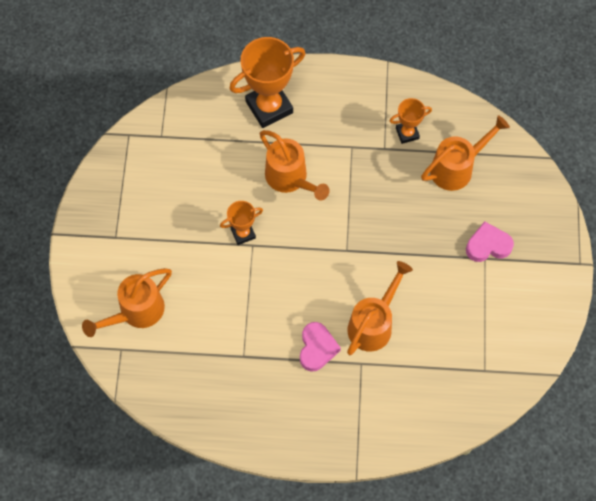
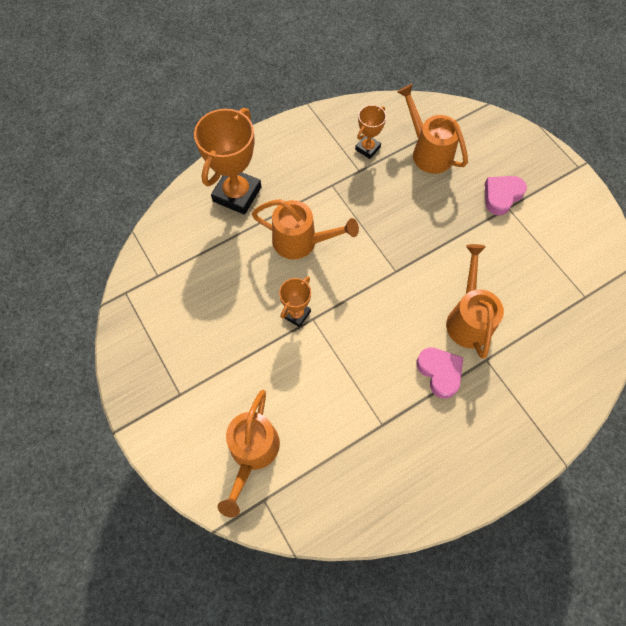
camera: 35 degrees left, 0 degrees up
(457, 168) = (428, 151): orange watering can -> orange watering can turned 60 degrees counterclockwise

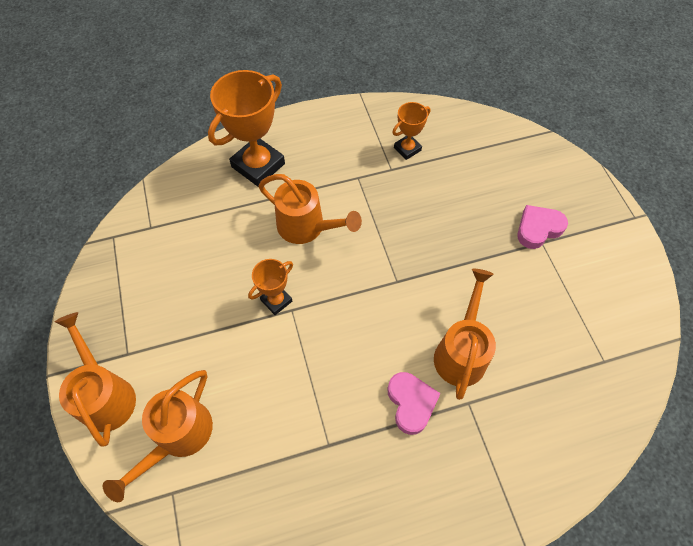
camera: 15 degrees right, 5 degrees down
(428, 151) = (470, 165): orange watering can -> orange watering can (106, 394)

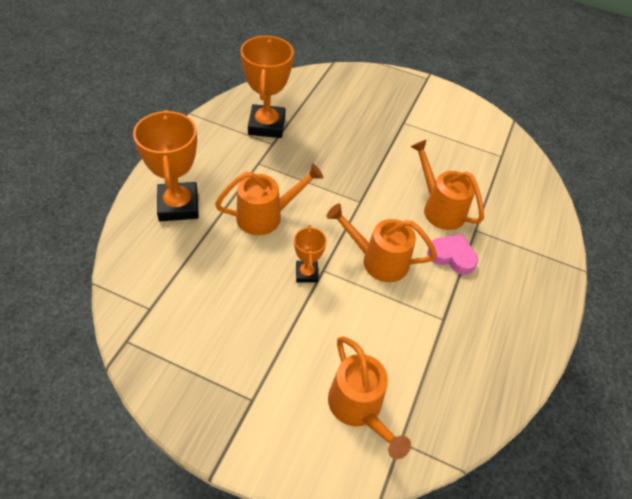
camera: 55 degrees left, 10 degrees down
(106, 394) = (274, 439): orange watering can -> orange watering can (378, 260)
(407, 149) = (266, 125): orange trophy -> orange trophy, size x1.90
(538, 229) = (393, 117): pink heart -> none

